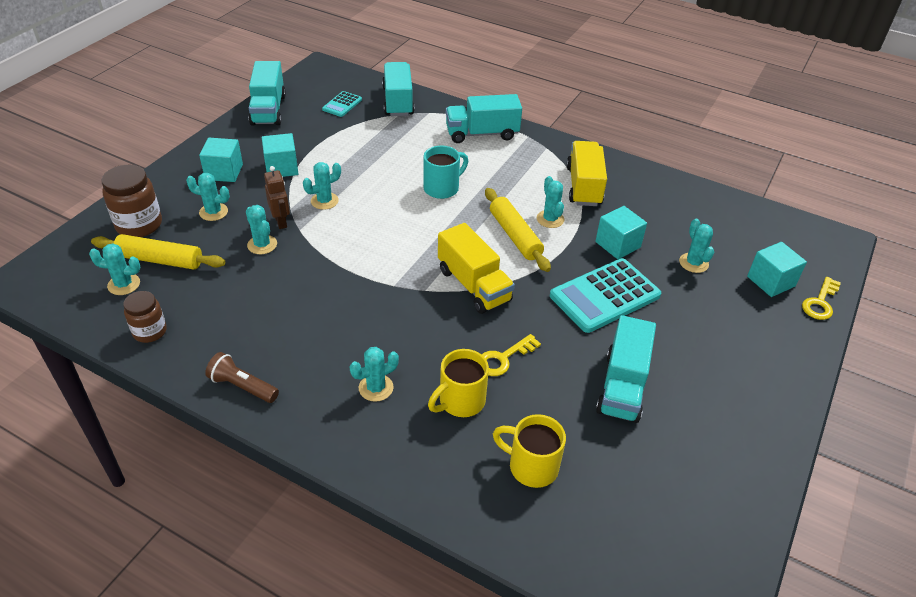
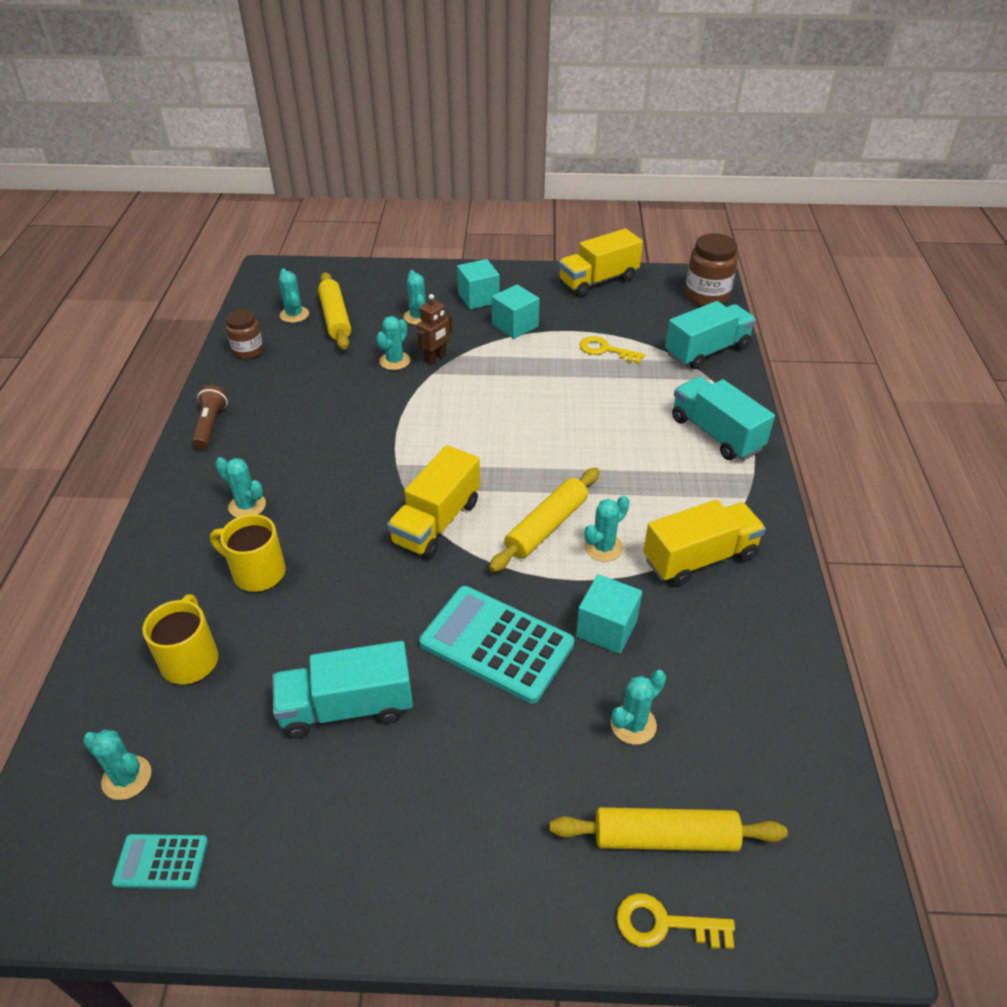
camera: 65 degrees right, 0 degrees up
(139, 225) = (371, 289): brown jar -> brown jar (706, 296)
(268, 110) = (598, 281): turquoise truck -> yellow truck
(324, 201) = (488, 370): turquoise cactus -> turquoise cactus (127, 778)
(342, 104) = (658, 318): turquoise calculator -> turquoise calculator (161, 862)
(442, 188) = (582, 440): turquoise mug -> none
(503, 358) = (336, 585): yellow key -> yellow key (605, 350)
(771, 281) = (665, 838): turquoise cube -> yellow rolling pin

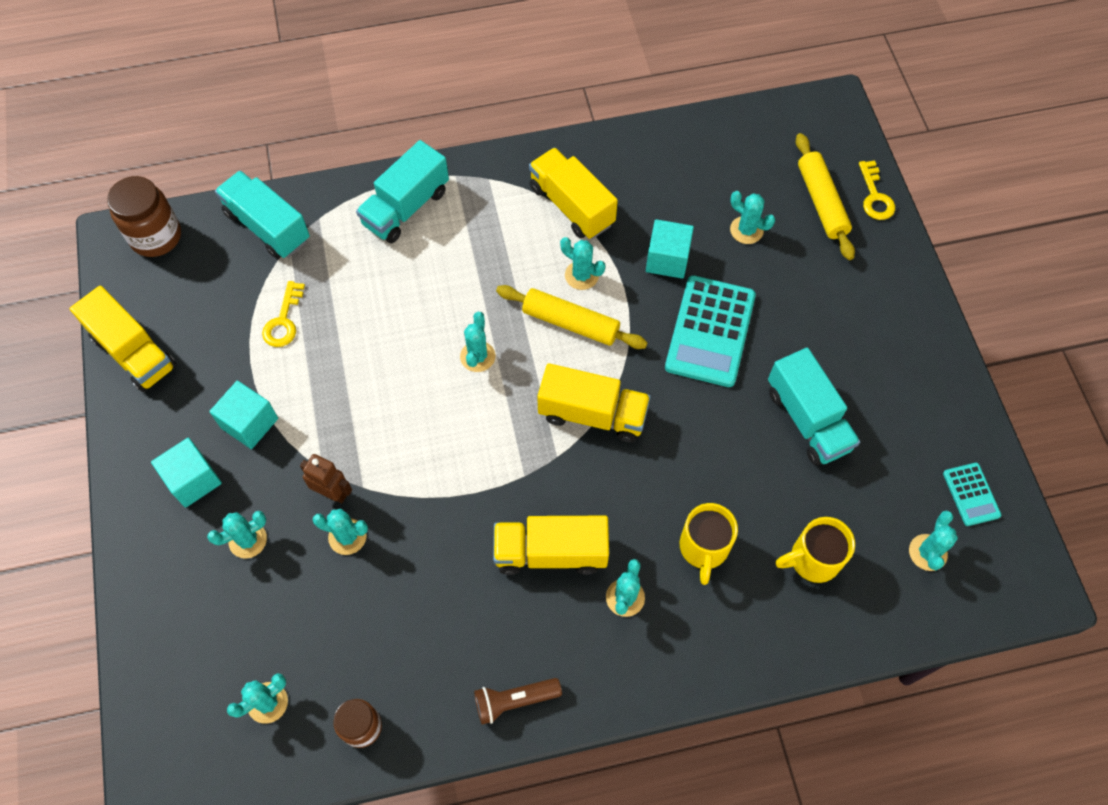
camera: 105 degrees left, 20 degrees up
(316, 467) = (550, 552): none -> yellow truck
(335, 318) = (267, 644): yellow rolling pin -> none
(530, 455) = (477, 356): none -> turquoise cactus

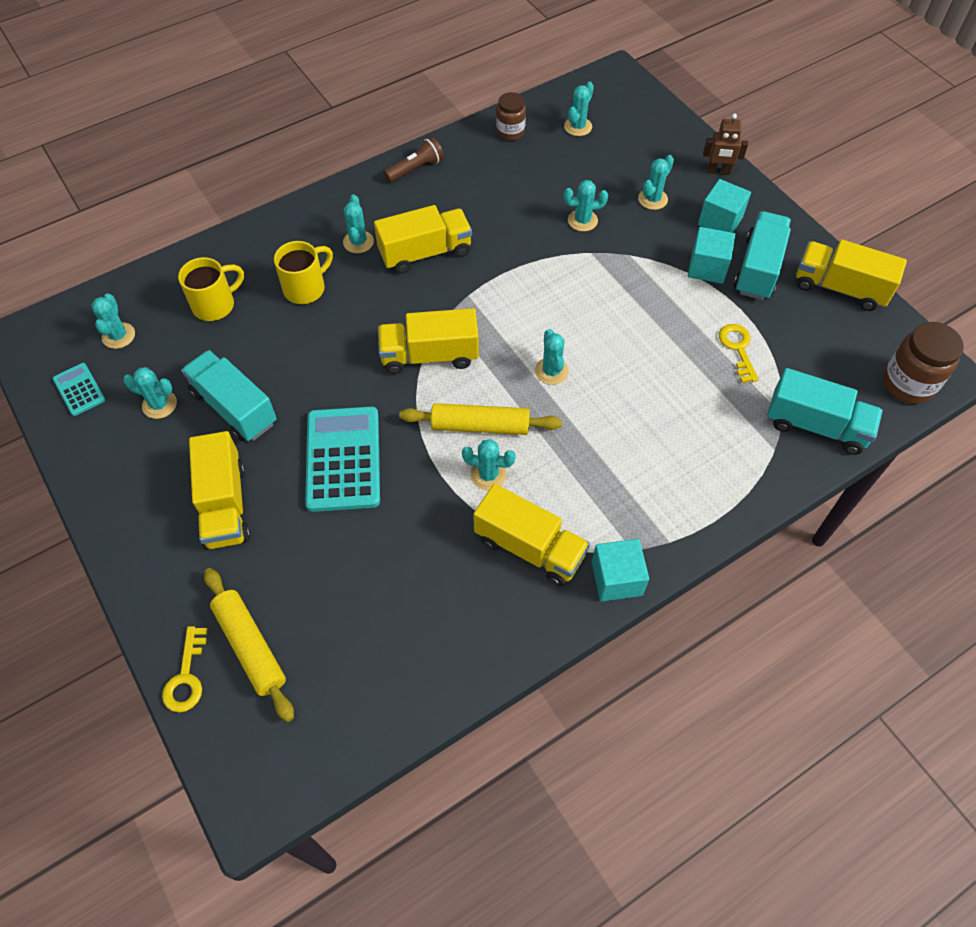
camera: 160 degrees right, 5 degrees down
(332, 493) = (611, 242): brown robot -> brown robot (718, 171)
(406, 207) = (698, 488): turquoise truck -> turquoise truck (758, 268)
(667, 259) = (407, 519): turquoise cube -> turquoise cube (616, 578)
(704, 548) = (306, 288): yellow mug -> yellow mug turned 60 degrees clockwise
(746, 230) = (330, 581): turquoise cactus -> turquoise cactus (159, 404)
(828, 322) = (225, 505): none -> yellow truck
(875, 196) = (186, 676): yellow key -> yellow key turned 150 degrees counterclockwise

